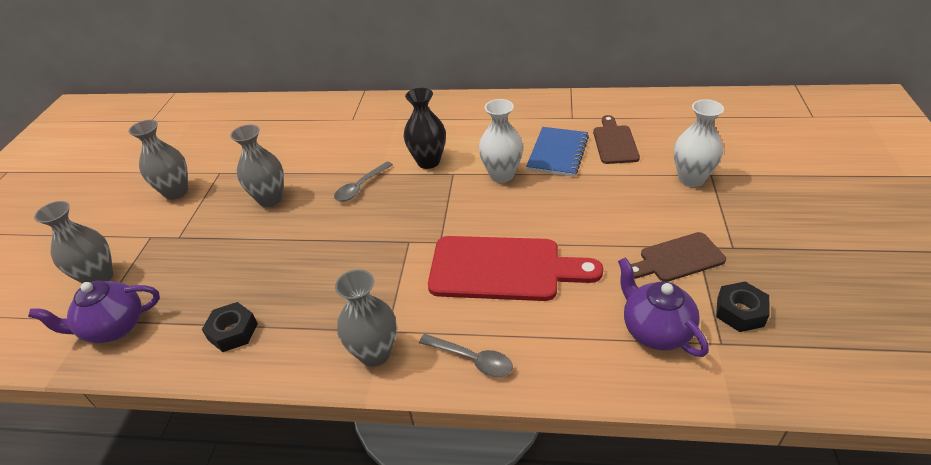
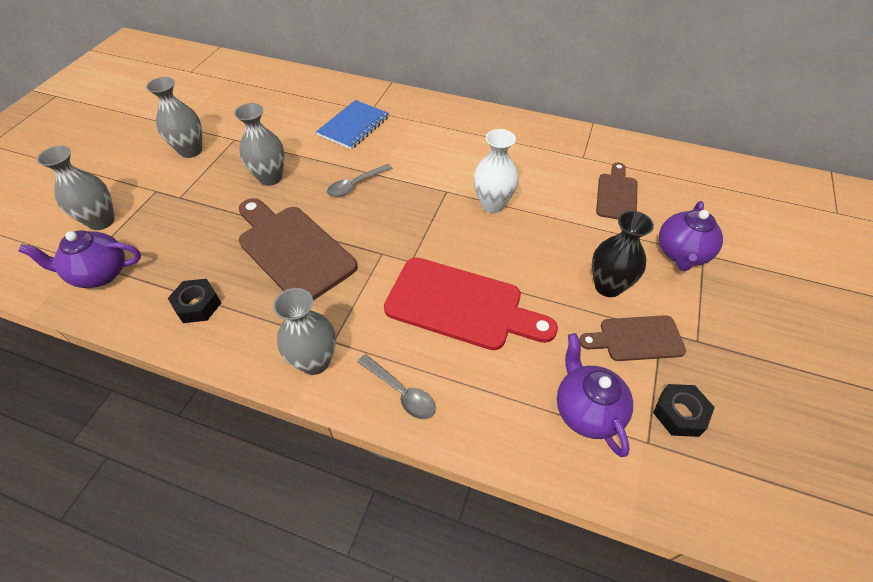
camera: 10 degrees right, 10 degrees up
(316, 258) = (293, 250): none -> brown cutting board
(428, 161) = (427, 173): black vase -> black vase (608, 286)
(557, 153) = (555, 193): blue notebook -> blue notebook (353, 126)
(691, 179) = (681, 254): white vase -> purple teapot

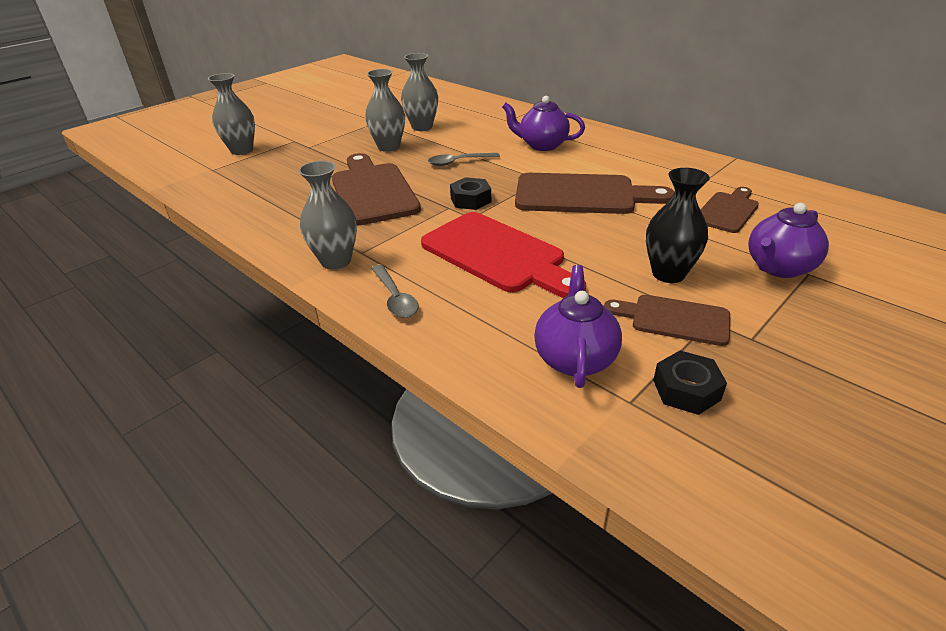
camera: 25 degrees right, 15 degrees down
(100, 274) = (216, 177): purple teapot -> purple teapot (542, 145)
(191, 151) = (338, 123): grey vase -> grey vase (422, 127)
(197, 305) = (271, 208): black nut -> black nut (470, 200)
(353, 126) = (485, 127): blue notebook -> none
(492, 204) = (582, 195): white vase -> brown cutting board

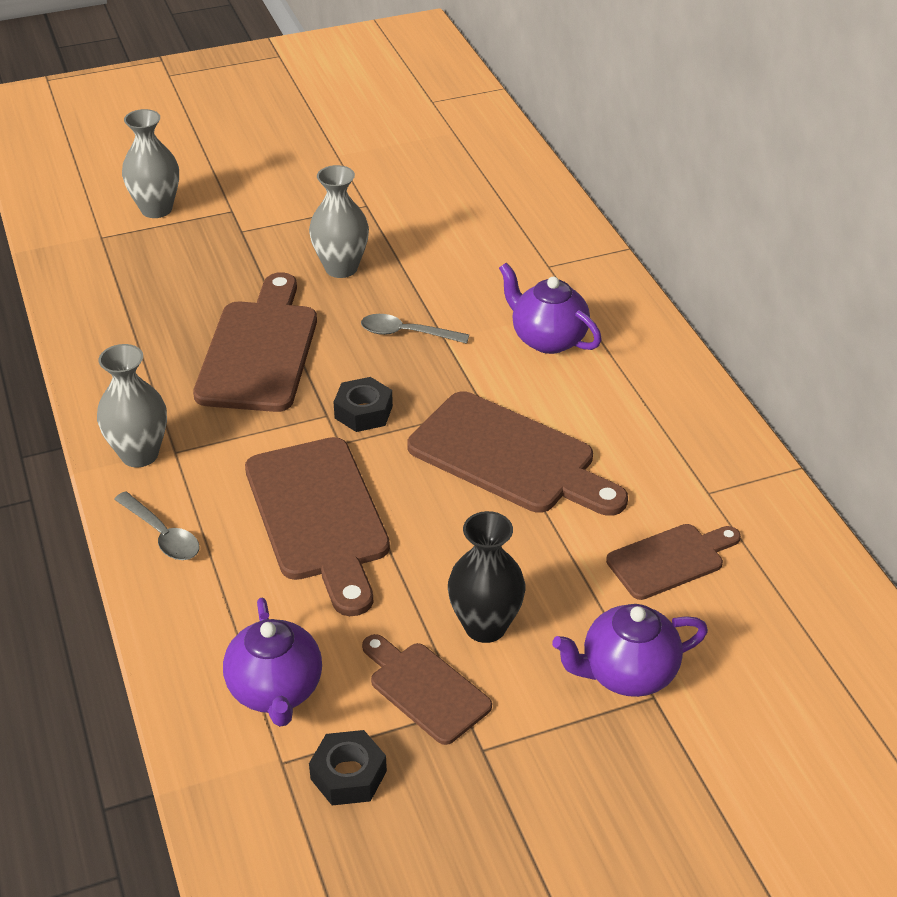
camera: 25 degrees right, 5 degrees up
(395, 298) = (162, 535): grey spoon -> grey spoon turned 45 degrees counterclockwise
(422, 127) = (417, 239): grey vase -> none
(497, 255) = (319, 516): red cutting board -> brown cutting board
(575, 358) = (275, 691): purple teapot -> purple teapot turned 135 degrees clockwise

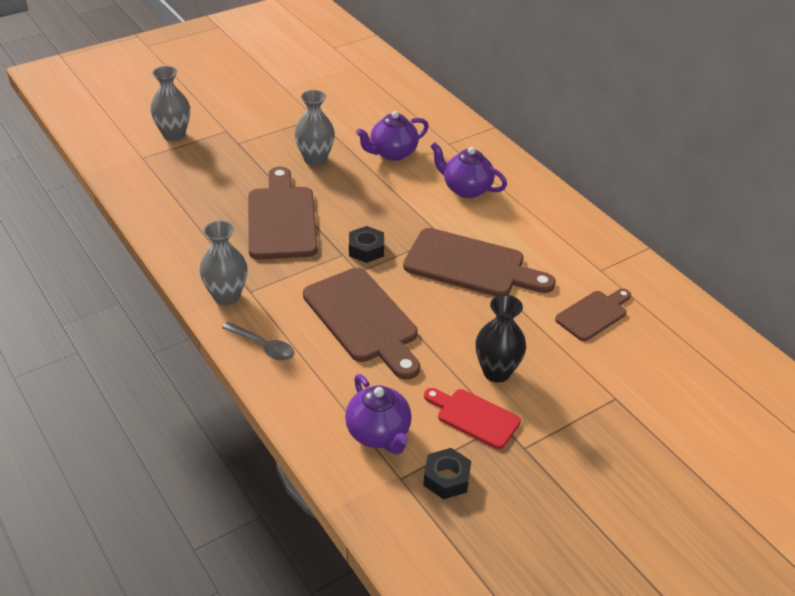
camera: 15 degrees left, 0 degrees up
(407, 333) = (375, 196): grey spoon -> none
(425, 689) = (474, 417): brown cutting board -> red cutting board
(627, 673) = (594, 387): purple teapot -> purple teapot (392, 153)

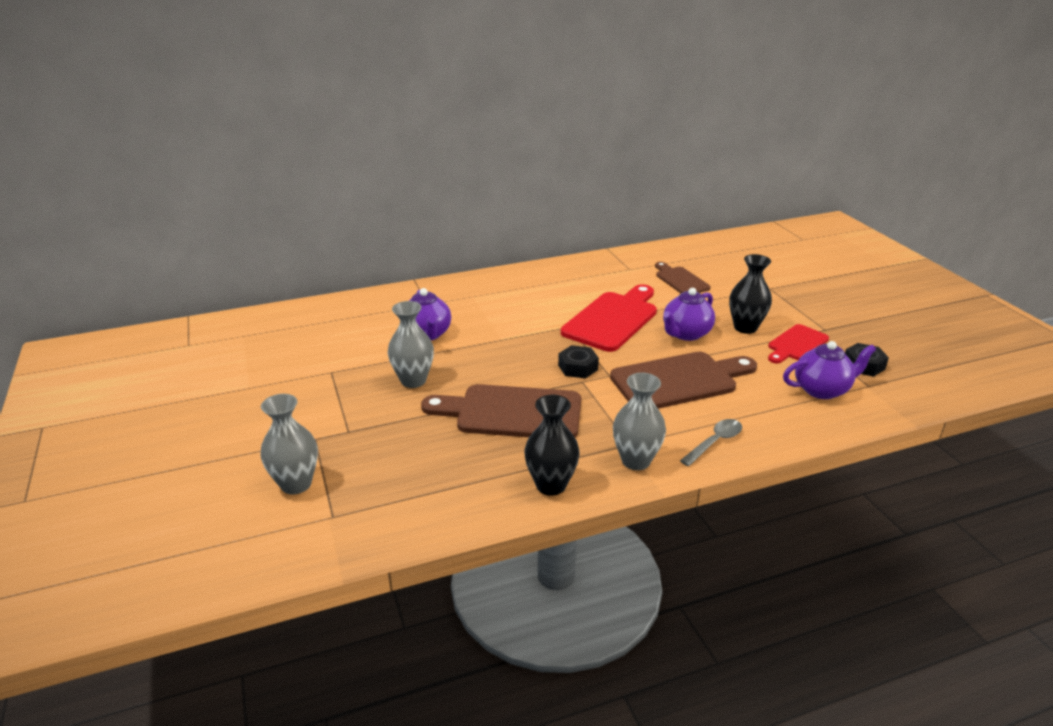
camera: 75 degrees left, 10 degrees down
(187, 251) = (551, 485): none -> black vase
(466, 189) = (503, 306): purple teapot -> purple teapot (686, 334)
(471, 265) = (613, 319): brown cutting board -> red cutting board

